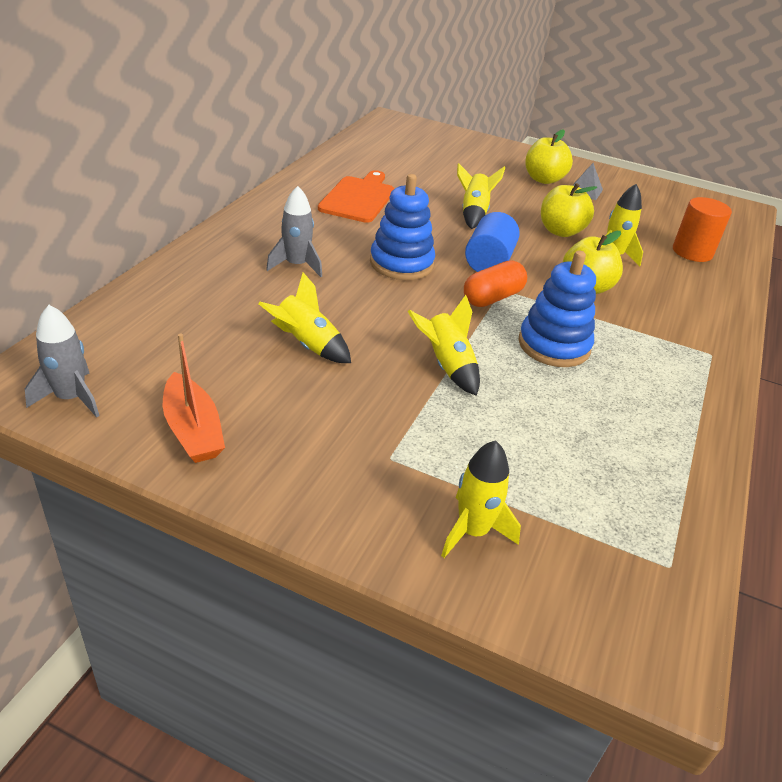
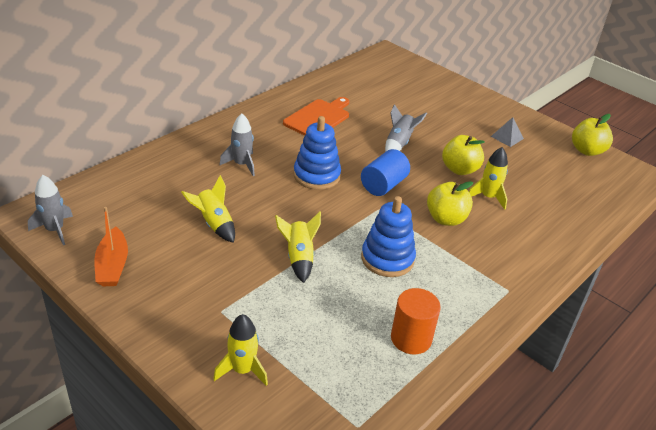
camera: 20 degrees right, 0 degrees up
(473, 213) = (399, 144): yellow rocket -> grey rocket
(492, 298) = (366, 214): orange capsule -> none
(543, 179) = (478, 122): yellow apple -> yellow apple (587, 151)
(692, 252) = (560, 205): orange cylinder -> orange cylinder (411, 338)

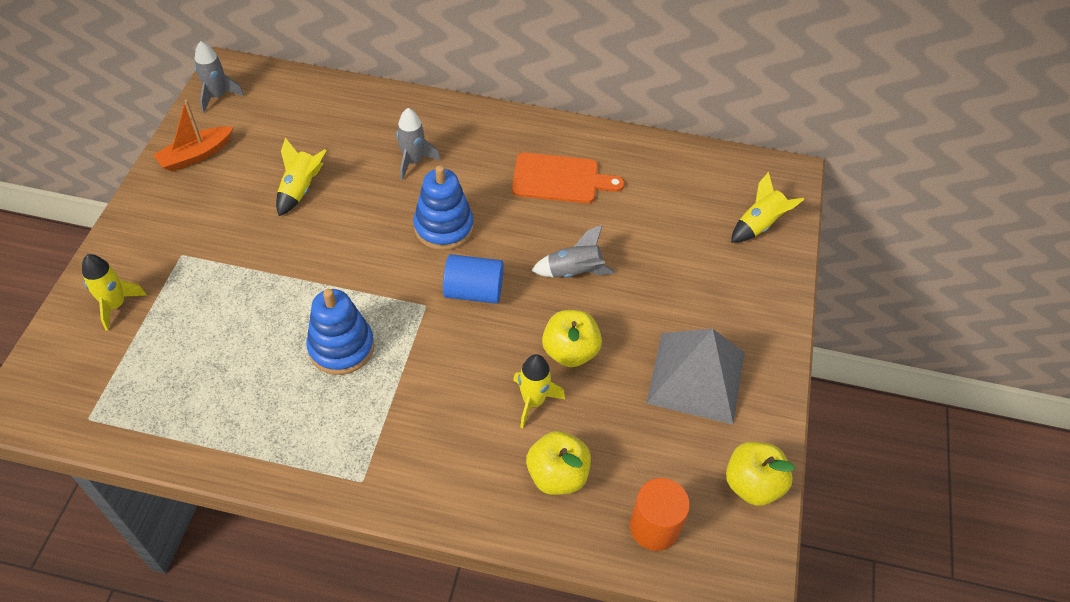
camera: 60 degrees right, 15 degrees up
(299, 258) = (293, 275): yellow rocket -> yellow rocket (759, 225)
(411, 338) = (227, 416): orange cylinder -> orange cylinder (654, 527)
(446, 219) = (454, 374): yellow apple -> yellow apple (557, 475)
(507, 137) = (696, 377): grey pyramid -> grey pyramid, size x2.32

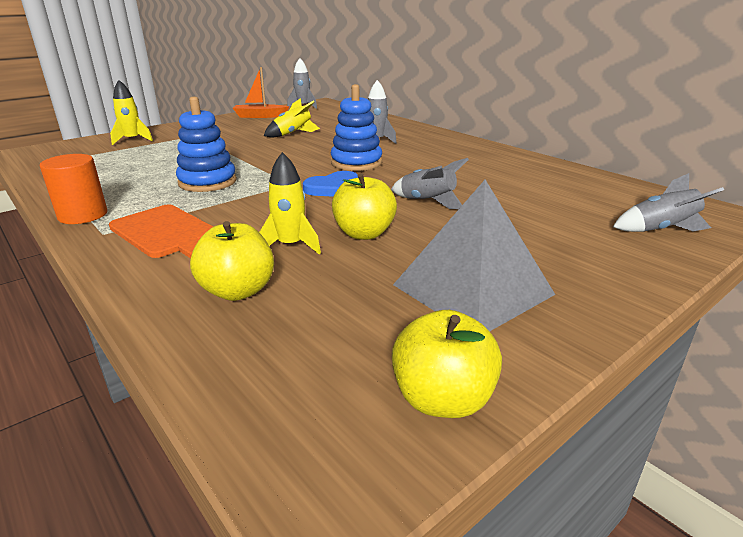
camera: 40 degrees right, 25 degrees down
(474, 291) = (334, 188): blue cylinder -> blue heart
(560, 179) = (476, 167): orange cutting board -> orange cutting board (166, 233)
(654, 527) = (269, 372): orange cylinder -> orange cylinder (83, 215)
(759, 225) = (660, 230): yellow rocket -> grey rocket

